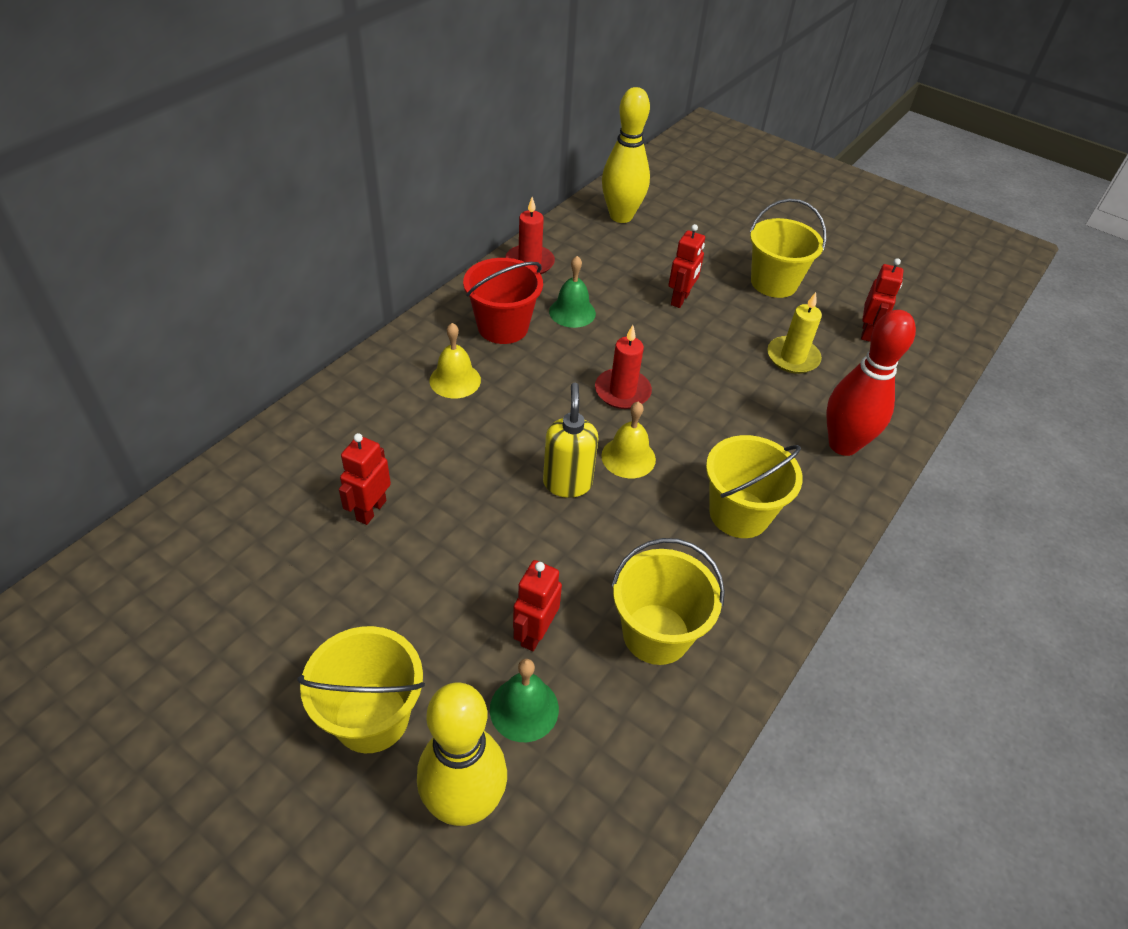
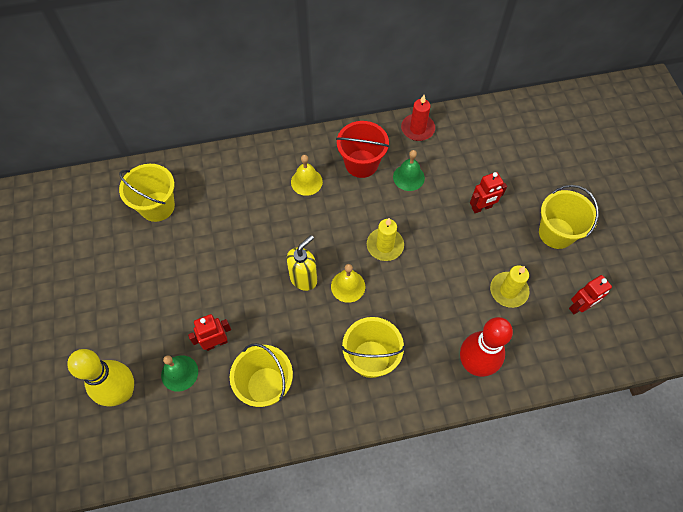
camera: 45 degrees right, 15 degrees up
(371, 510) = (205, 229): red robot -> none
(372, 717) = (122, 328): yellow bucket -> yellow bucket (157, 206)
(621, 216) = (507, 126): yellow bowling pin -> none
(622, 391) = (385, 245): red candle -> yellow candle

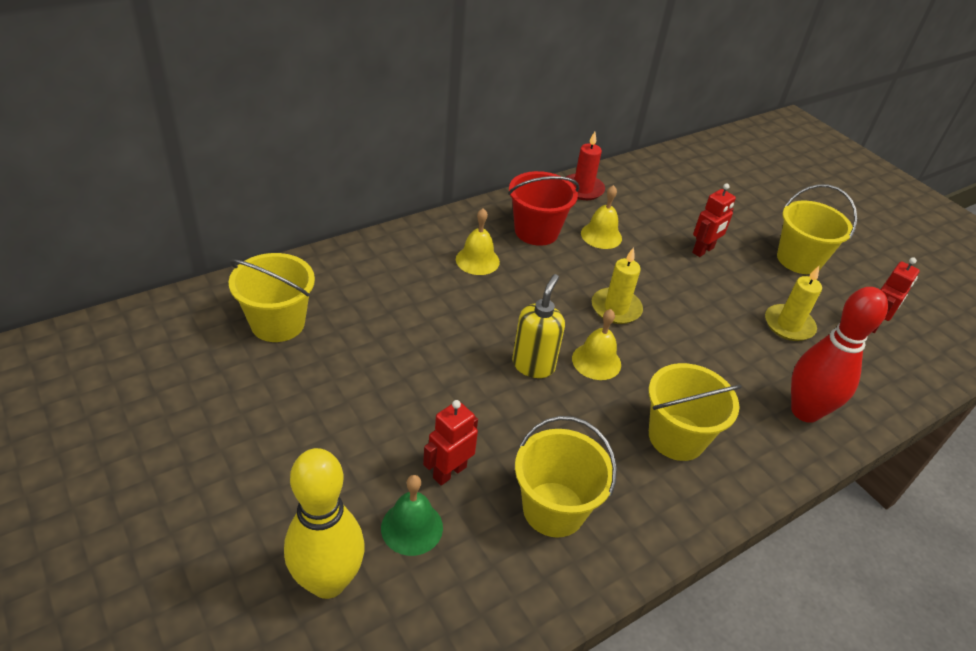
camera: 25 degrees left, 20 degrees down
(408, 177) = (601, 235): green bell -> yellow bell

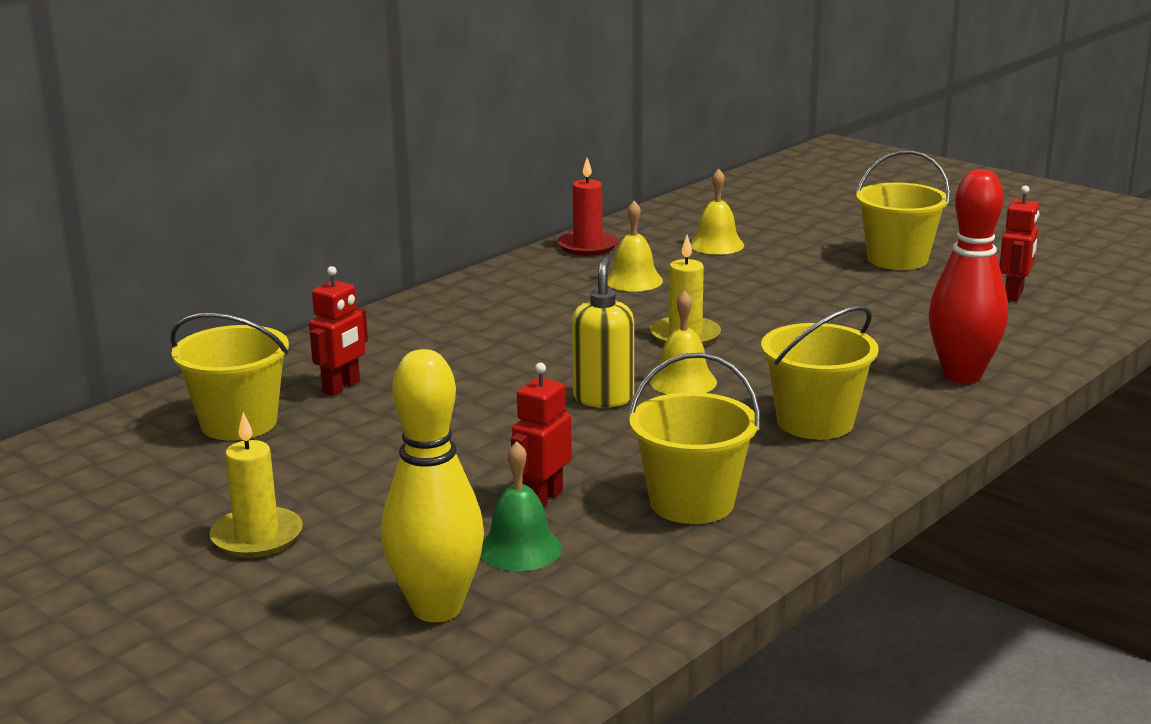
camera: 10 degrees left, 20 degrees down
(477, 260) = (480, 327): yellow bell -> yellow bell (716, 245)
(536, 231) = (545, 291): red bucket -> none
(703, 250) = (772, 271): red robot -> red robot (342, 387)
(788, 325) = (910, 312): yellow candle -> yellow candle (257, 537)

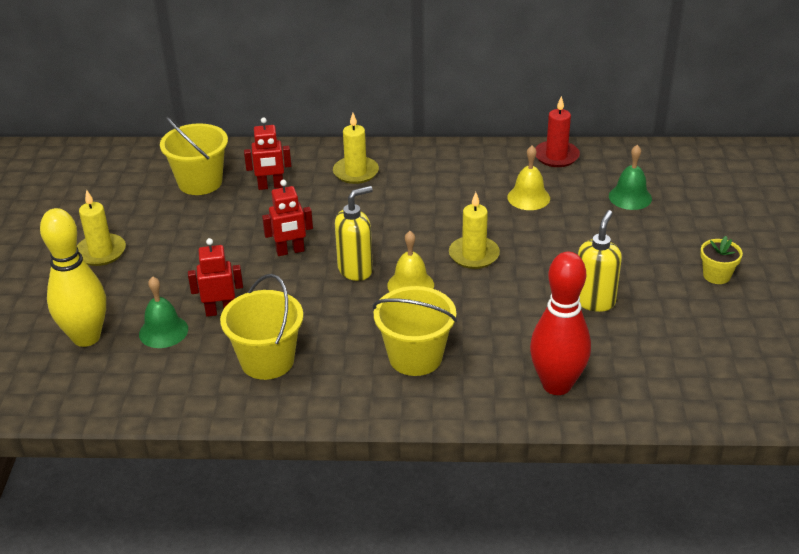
camera: 50 degrees right, 15 degrees up
(415, 336) = (356, 172): none -> yellow candle
(716, 245) = (630, 197): yellow bell -> green bell
(855, 315) = (594, 301): none -> yellow soap dispenser
(897, 259) = (716, 275): yellow bucket -> yellow flower pot
(1014, 294) = (727, 351): red robot -> red robot (290, 251)

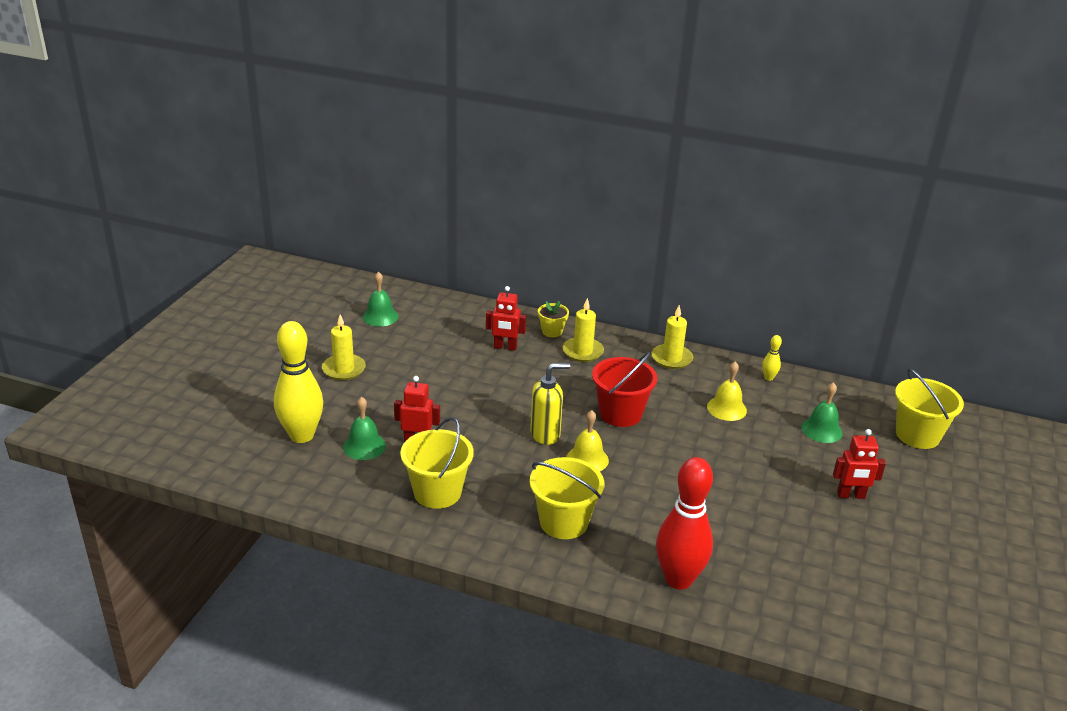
camera: 15 degrees right, 5 degrees down
(116, 184) = (380, 316): none -> green bell
(200, 182) = (448, 330): yellow bucket -> yellow bucket (917, 435)
(290, 251) = (497, 405): red robot -> red robot (851, 495)
(424, 229) = (620, 413): none -> red bucket
(474, 255) = (654, 447): yellow candle -> yellow candle (671, 358)
(556, 156) = (768, 378): red candle -> yellow bowling pin
(594, 301) = (746, 514): yellow soap dispenser -> none
(716, 275) = (873, 520): yellow flower pot -> yellow flower pot (552, 331)

